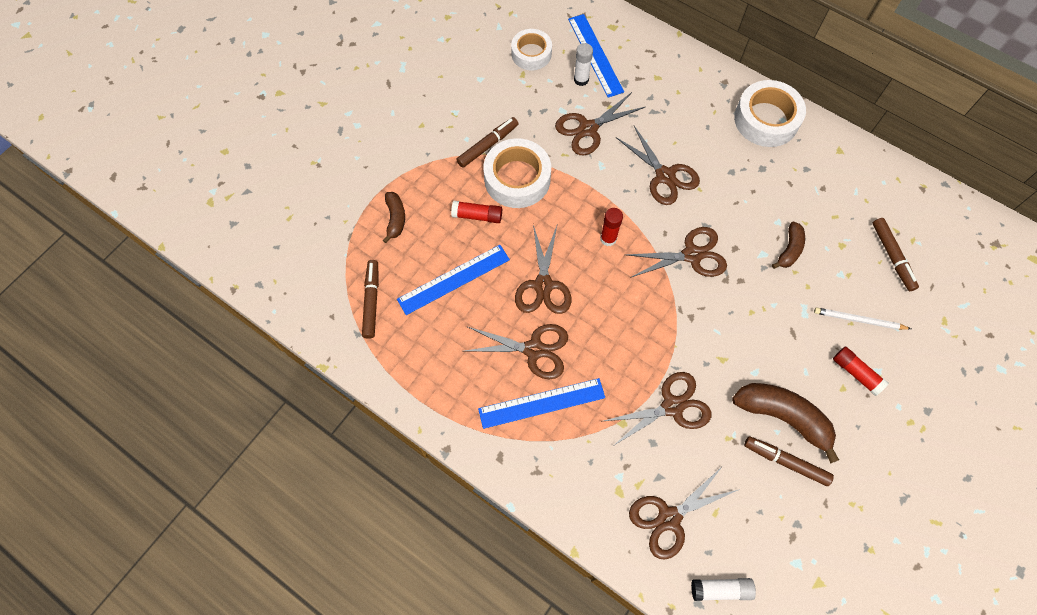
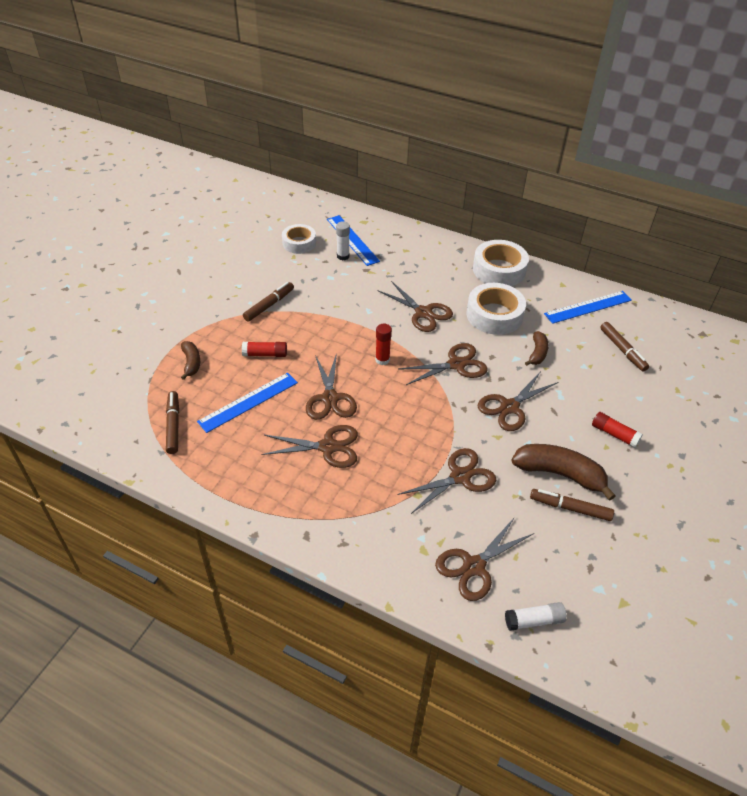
camera: 10 degrees left, 20 degrees down
(517, 179) = (297, 325): white tape -> white tape (494, 315)
(541, 403) = (340, 487): blue ruler -> blue ruler (588, 307)
(588, 129) = (353, 287): brown scissors -> brown scissors (509, 407)
(859, 320) = (607, 396): white pencil -> none

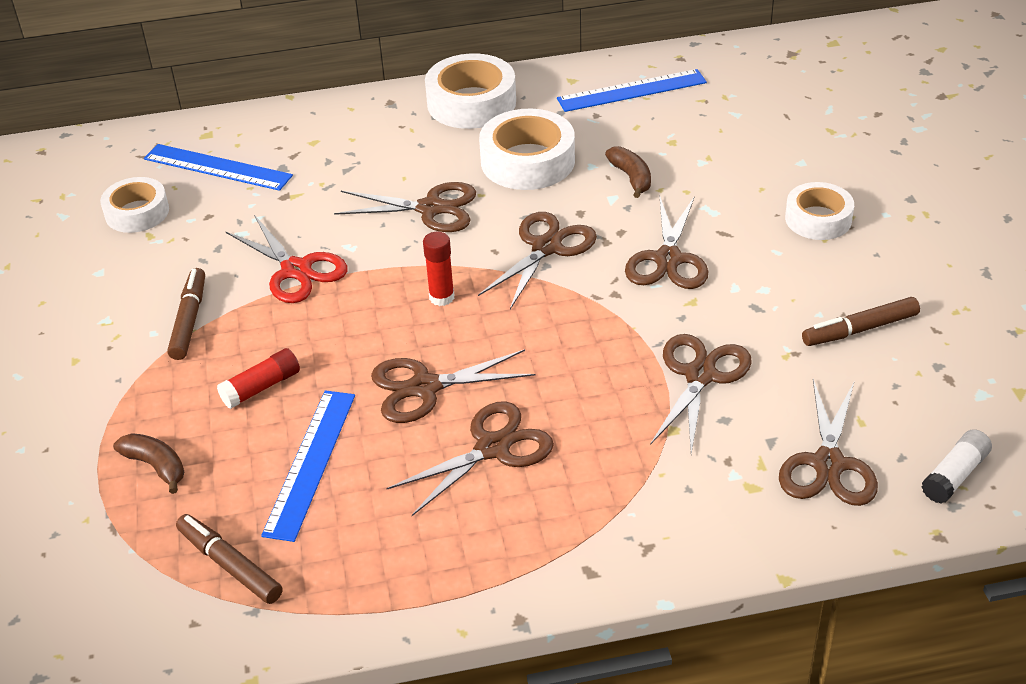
camera: 35 degrees left, 5 degrees down
(330, 398) = (425, 387): brown scissors -> brown scissors turned 120 degrees clockwise
(334, 308) = (296, 270): none -> red scissors
(343, 256) = (228, 196): white glue stick -> none
(559, 474) = (808, 299): brown banana -> none
(588, 307) = (632, 91): blue ruler -> blue ruler turned 45 degrees clockwise
(614, 434) = (818, 219): red glue stick -> white tape
(622, 350) = (725, 119): brown marker -> none

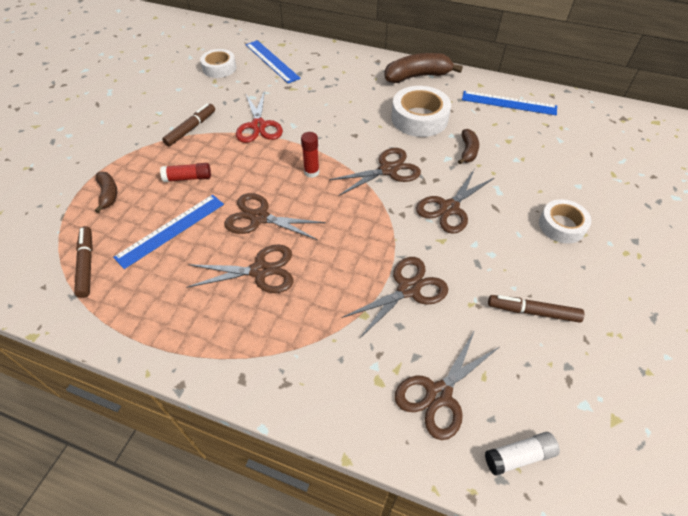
camera: 30 degrees right, 10 degrees up
(430, 208) = (348, 122): brown scissors -> none
(471, 103) = (417, 76): white tape -> brown banana

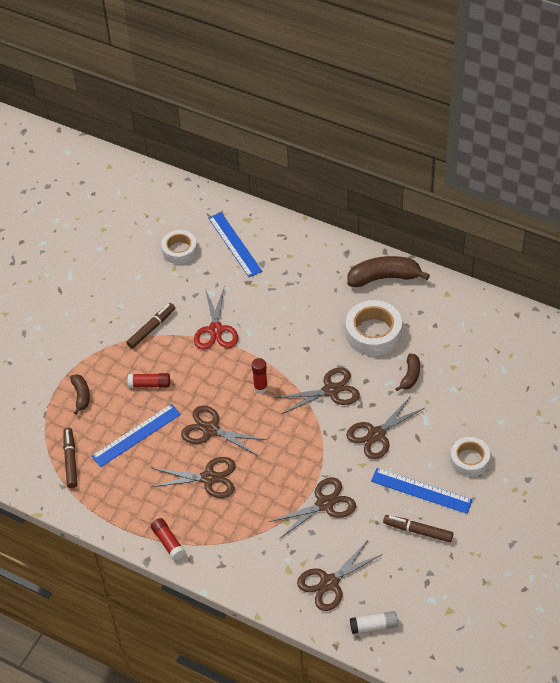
camera: 10 degrees right, 0 degrees up
(210, 358) = (168, 542): none -> red glue stick
(509, 103) = (468, 321): blue ruler -> blue ruler (421, 490)

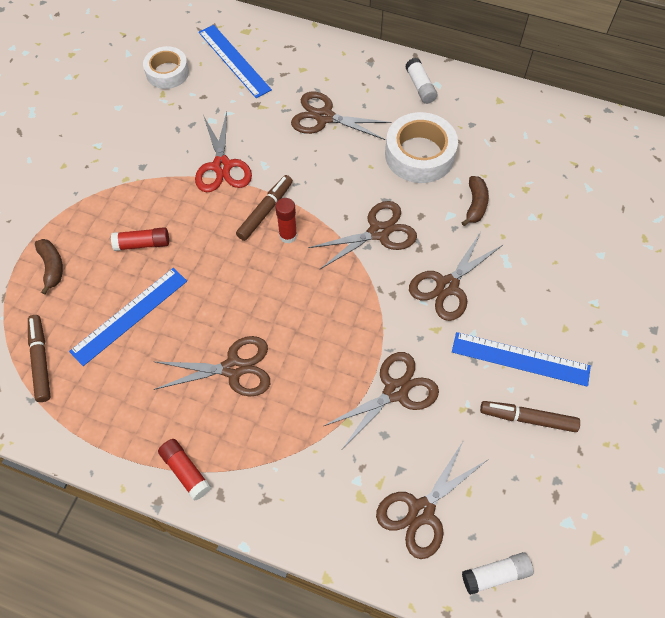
camera: 10 degrees left, 10 degrees up
(151, 328) = (139, 171): brown marker -> brown marker (265, 211)
(211, 430) = (229, 299): brown scissors -> brown scissors (324, 117)
(384, 277) = (420, 86): brown banana -> white glue stick
(469, 460) = (573, 310): white tape -> none

